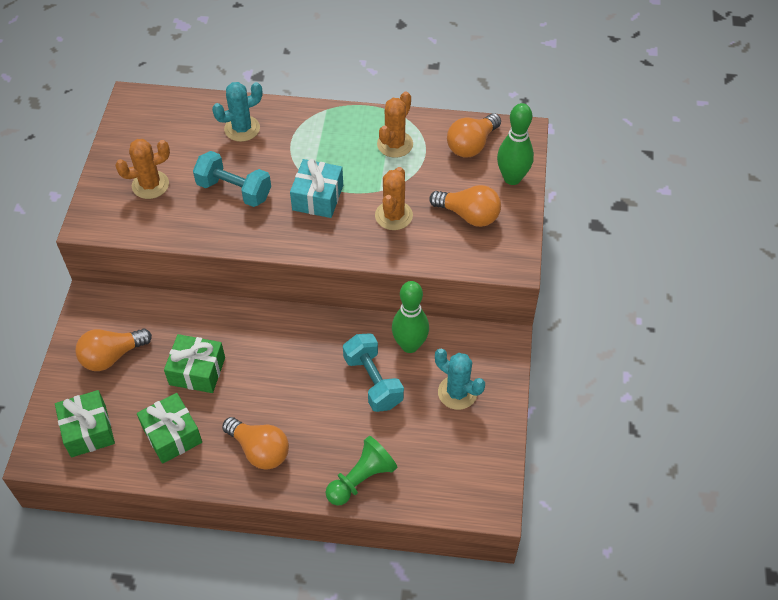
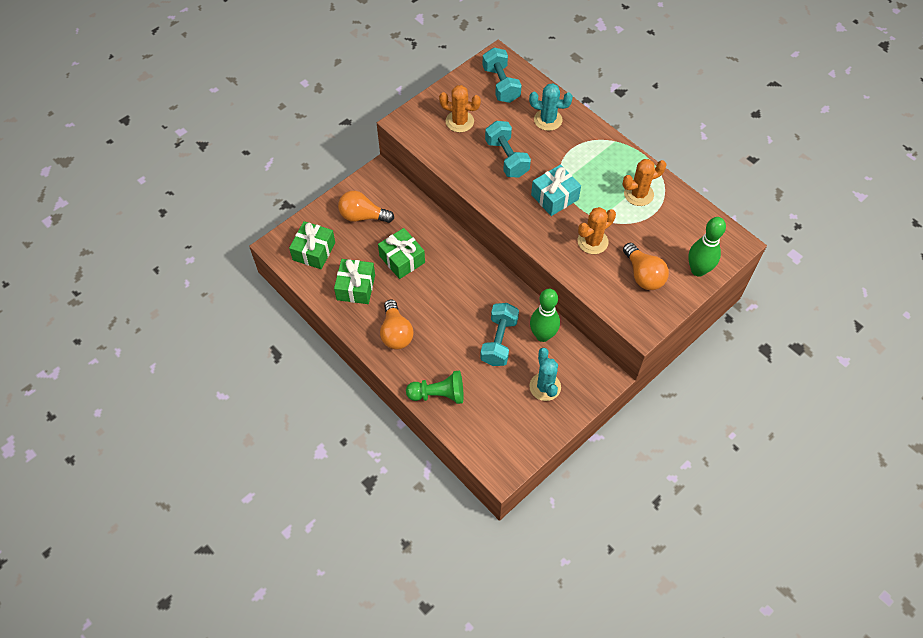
camera: 40 degrees right, 5 degrees up
(161, 123) = (501, 84): none -> turquoise dumbbell
(471, 145) = (691, 229): orange light bulb -> none

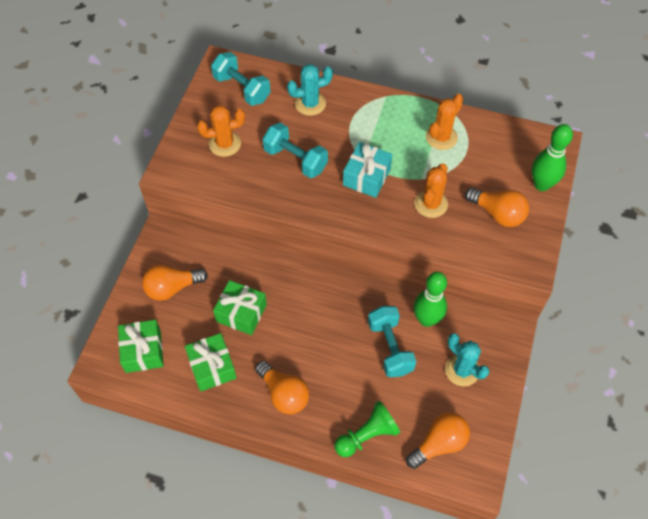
camera: 30 degrees left, 0 degrees up
(489, 429) = (439, 443): none -> orange light bulb

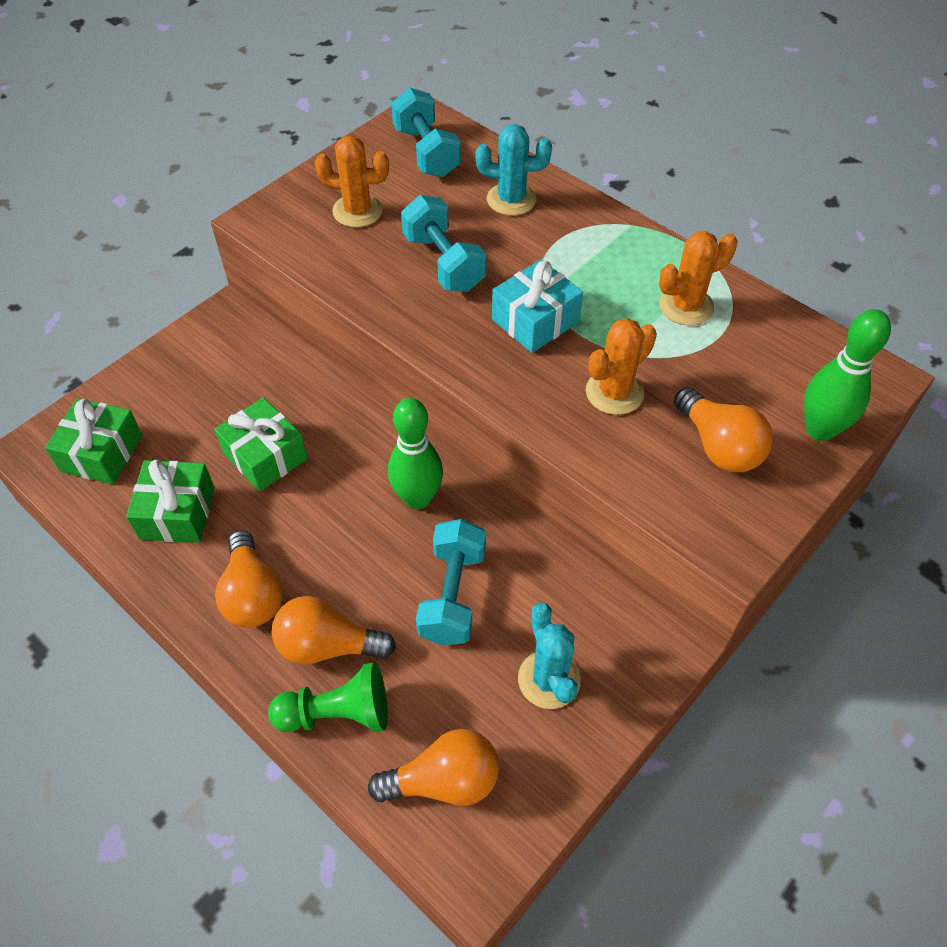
camera: 25 degrees right, 5 degrees down
(172, 288) = (195, 386): orange light bulb -> orange light bulb (327, 645)
(426, 319) = (535, 577): green bowling pin -> green bowling pin (417, 498)

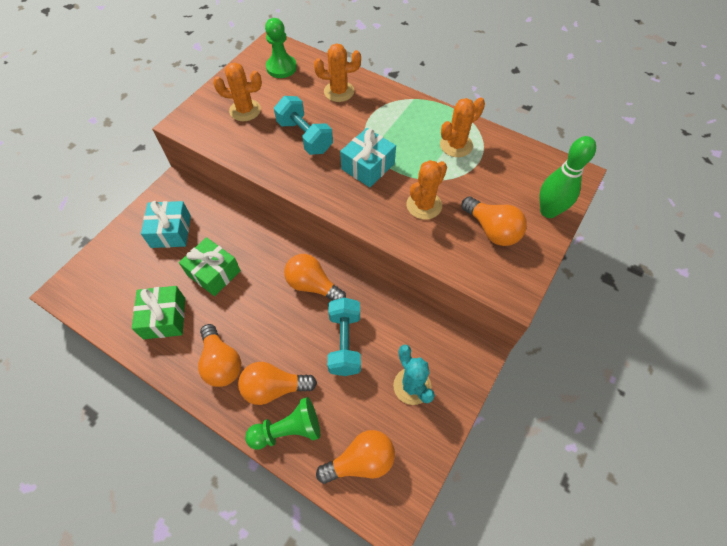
camera: 10 degrees left, 5 degrees up
(102, 453) = (109, 287): green gift -> none
(210, 383) = (171, 231): none -> turquoise gift
(417, 498) = (313, 285): green bowling pin -> orange light bulb
(426, 152) = (281, 68): turquoise dumbbell -> green pawn
(511, 199) = (339, 91): turquoise cactus -> orange cactus

